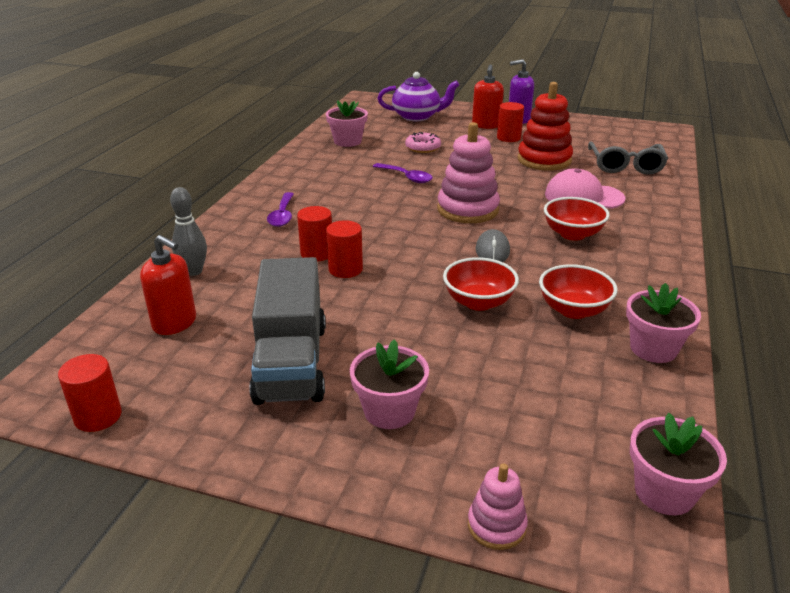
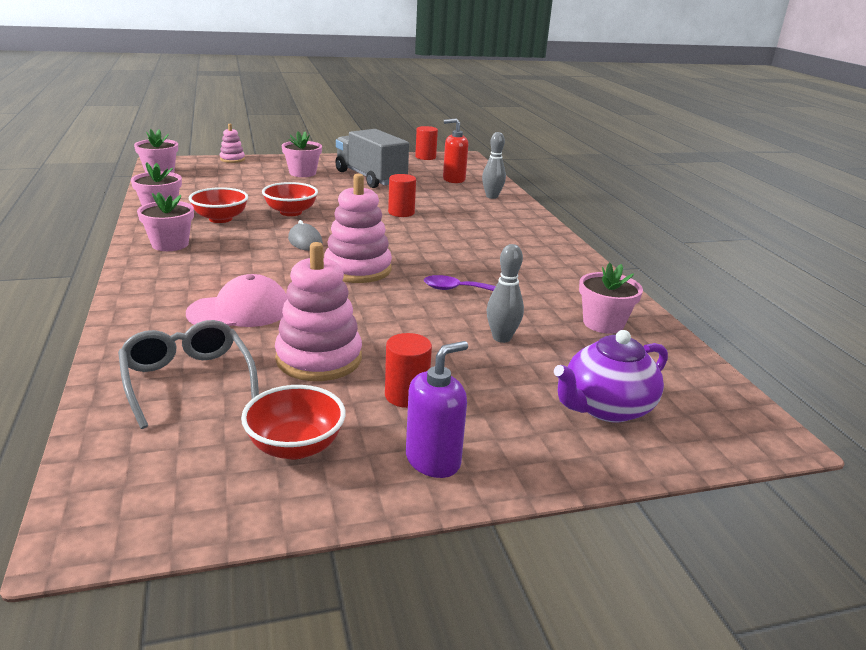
camera: 145 degrees right, 5 degrees down
(282, 215) = (505, 233): purple spoon -> none
(317, 253) = (435, 217): red cylinder -> none
(423, 147) = (501, 338): pink donut -> grey bowling pin
(486, 125) = (472, 419): red soap dispenser -> none
(544, 160) = (319, 359): red stacking toy -> pink stacking toy
(572, 234) = (238, 267): red bowl -> red bowl (295, 446)
(638, 278) = (170, 244): none -> pink flower pot

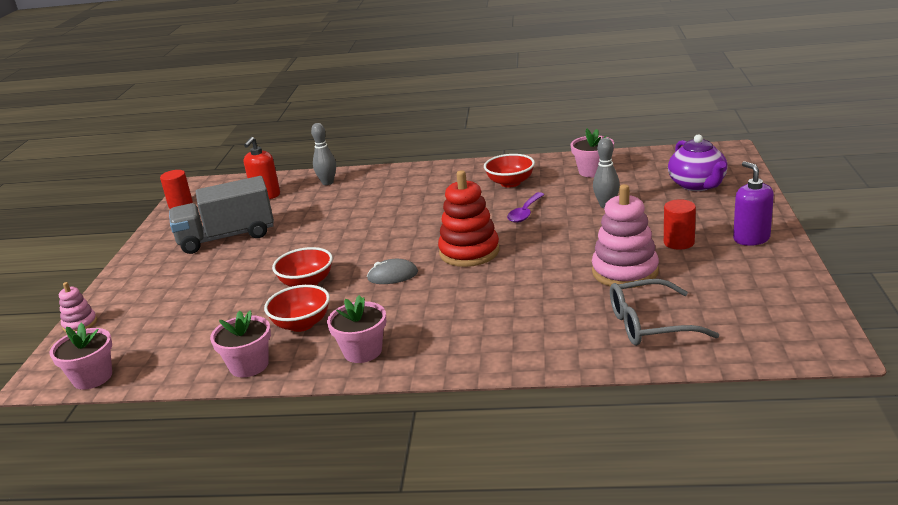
camera: 65 degrees left, 0 degrees up
(239, 311) = (535, 306): pink cap -> none
(295, 446) = (737, 281): red bowl -> red bowl (510, 183)
(302, 173) = (178, 276): pink flower pot -> none
(358, 269) = (469, 252): pink stacking toy -> red stacking toy
(401, 212) = (343, 226): red cylinder -> none

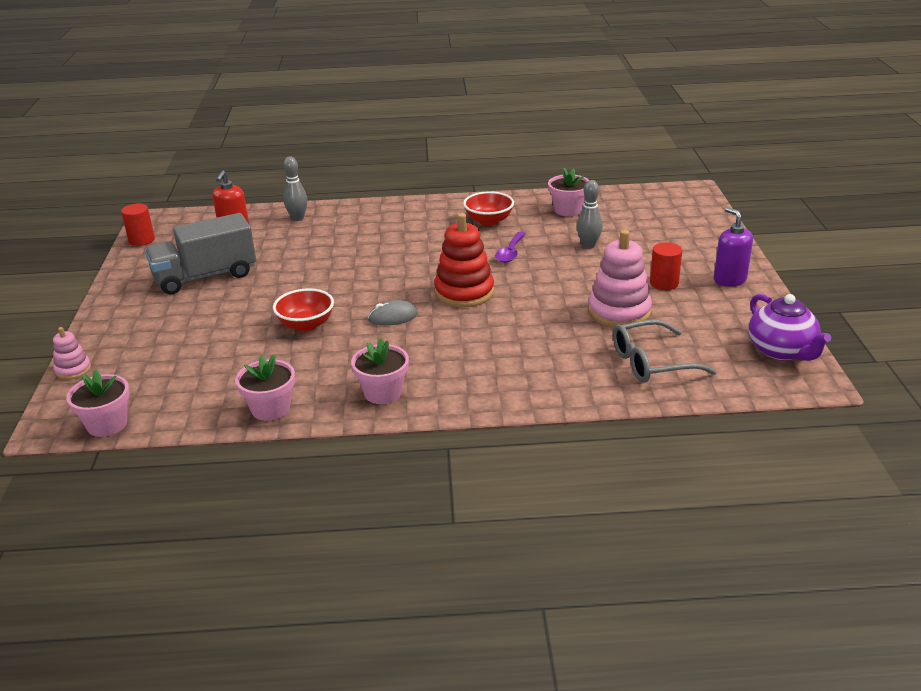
camera: 10 degrees left, 5 degrees up
(302, 324) = (313, 367): red bowl -> none
(697, 185) = (671, 226): purple teapot -> purple teapot (782, 351)

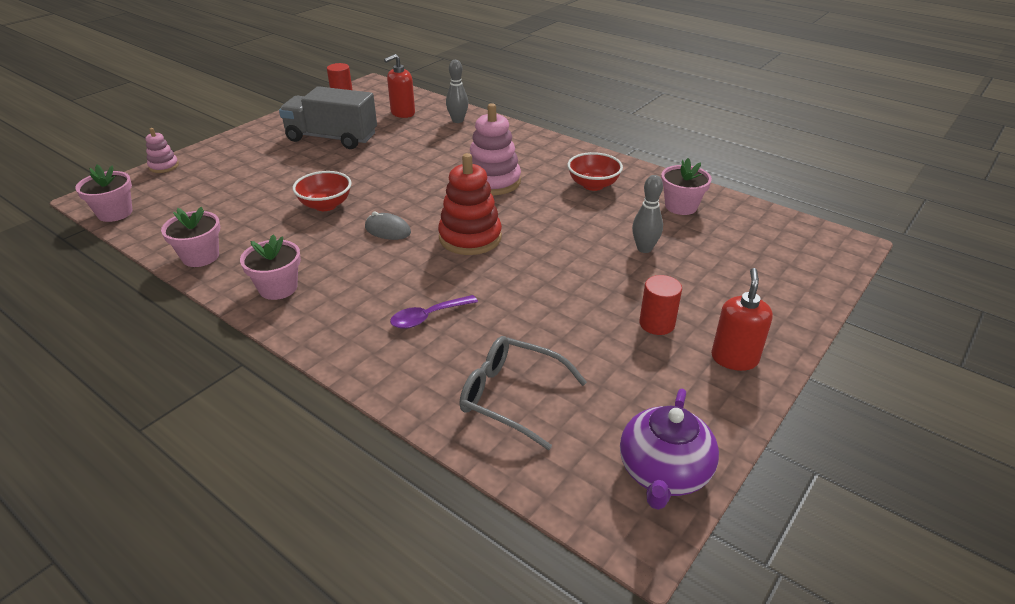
camera: 40 degrees right, 5 degrees up
(510, 252) = (564, 221): purple spoon -> purple spoon (428, 317)
(619, 312) = (565, 328): pink stacking toy -> pink stacking toy (493, 181)
(729, 279) = (734, 358): purple soap dispenser -> red soap dispenser

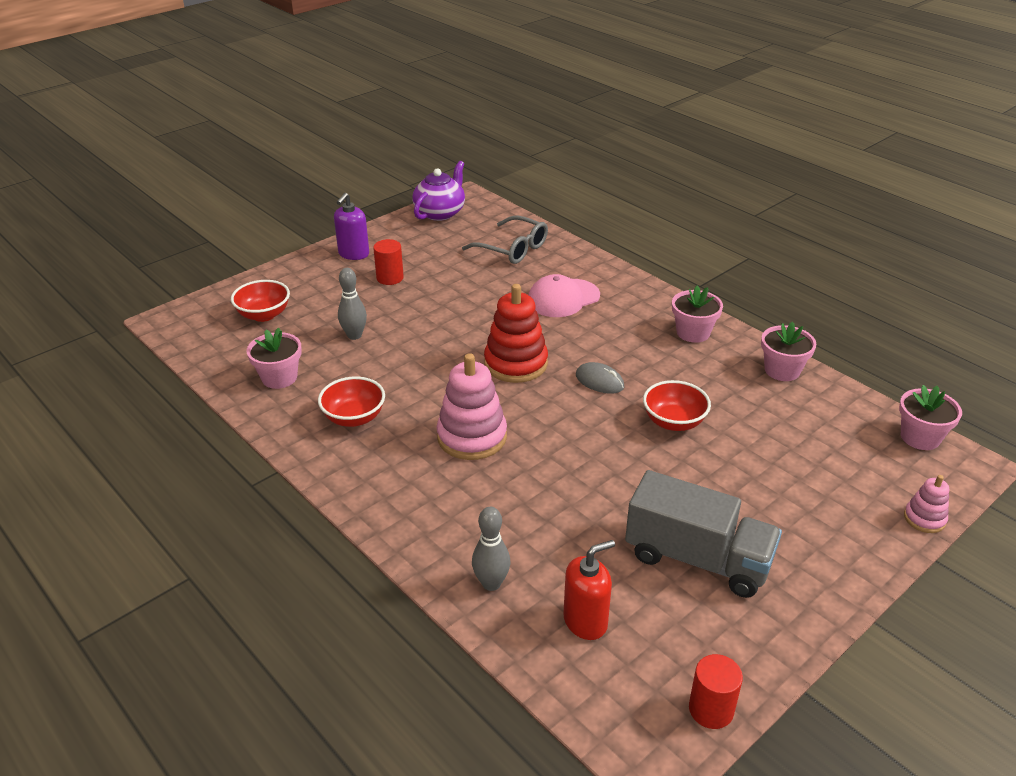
camera: 170 degrees left, 0 degrees up
(428, 317) = (563, 298): purple spoon -> pink cap
(734, 358) = (353, 254): red soap dispenser -> purple soap dispenser
(758, 260) = (264, 315): none -> red bowl

